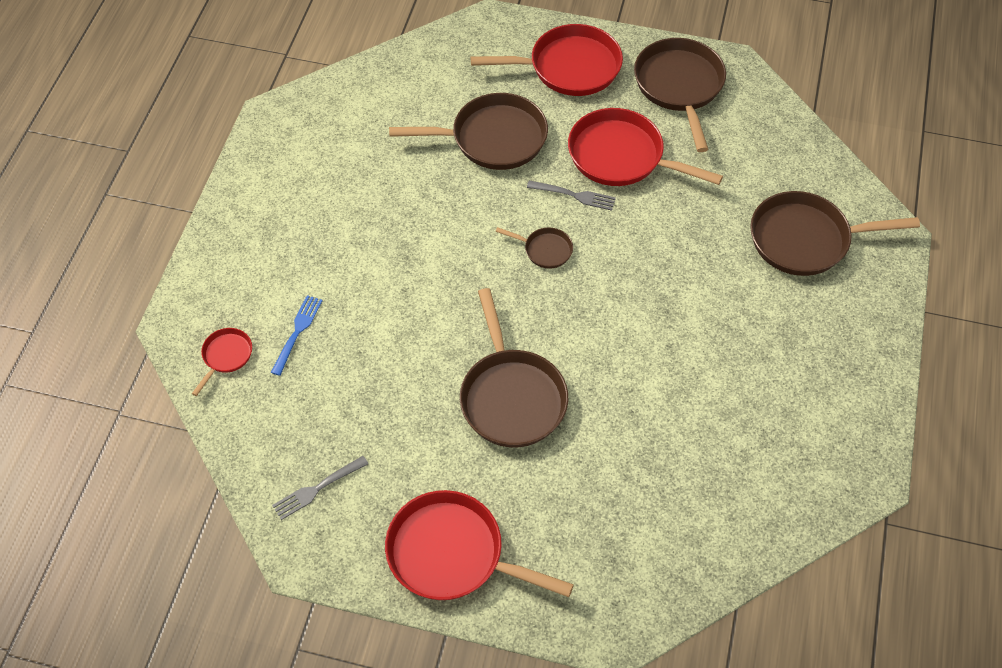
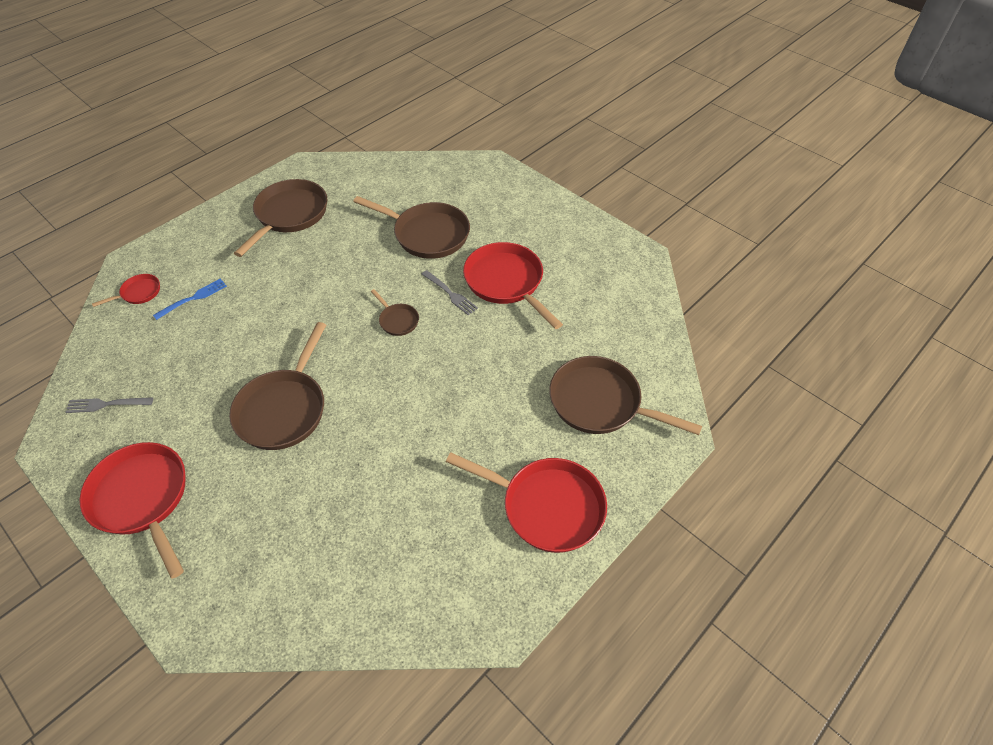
camera: 30 degrees right, 5 degrees down
(568, 67) = (519, 211): red pan -> red pan (546, 506)
(679, 87) = (589, 254): brown pan -> brown pan (289, 215)

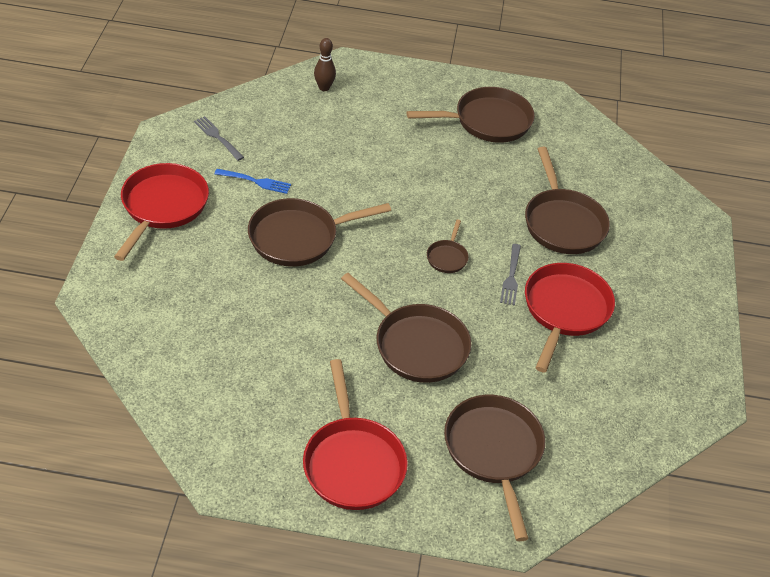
camera: 50 degrees right, 5 degrees down
(138, 293) = (324, 87): red pan -> brown bowling pin
(193, 299) = (348, 120): blue fork -> blue fork (255, 181)
(465, 392) = (416, 345): none -> brown pan

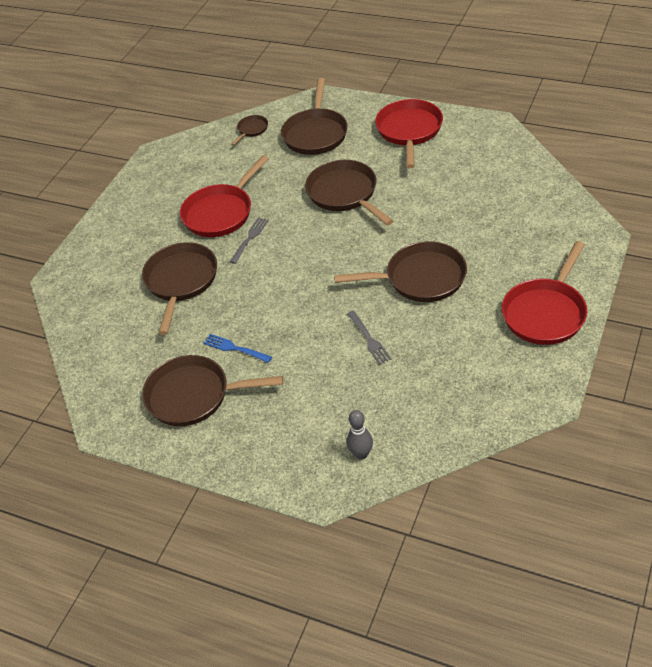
camera: 155 degrees left, 0 degrees up
(218, 137) = (490, 389): grey fork -> grey fork (368, 339)
(255, 181) = (455, 335): blue fork -> blue fork (235, 348)
(324, 87) = (361, 454): brown bowling pin -> grey bowling pin
(447, 257) = (295, 256): brown pan -> brown pan (251, 130)

